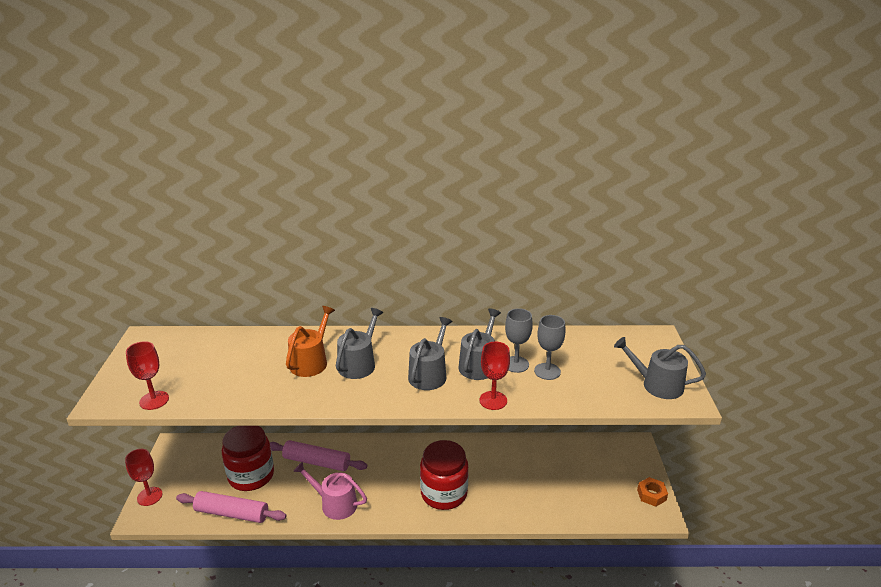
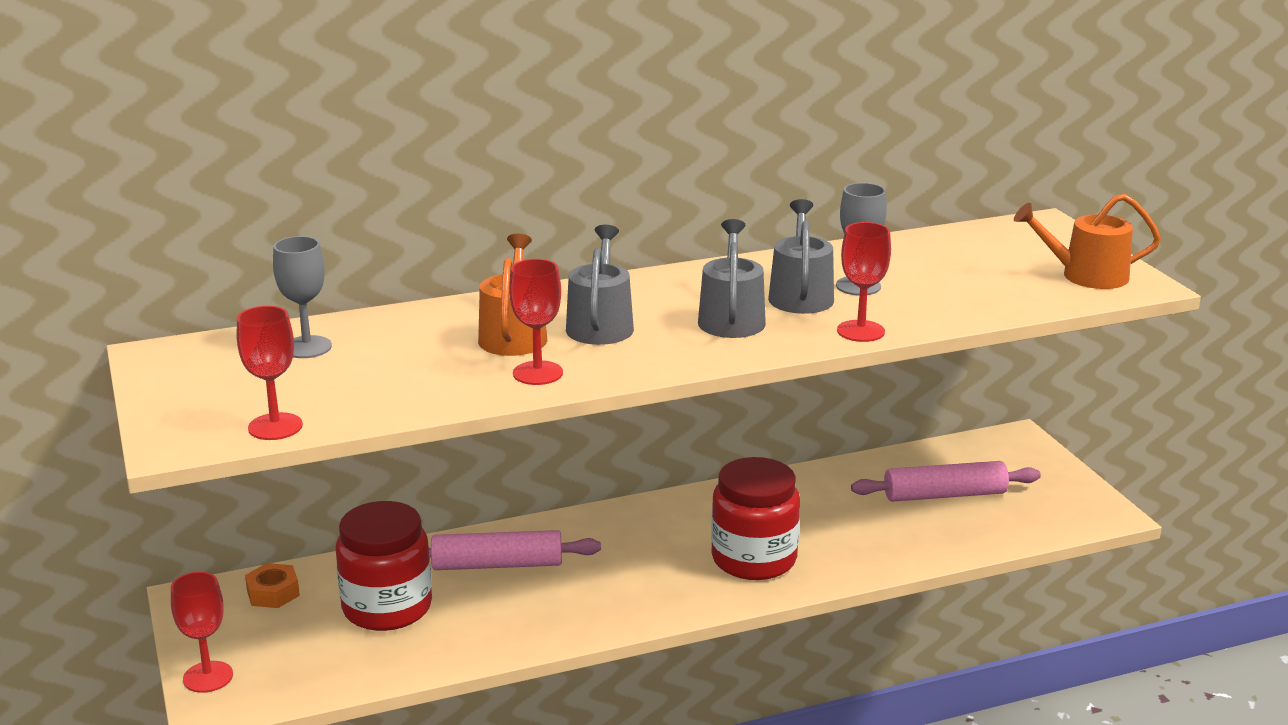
camera: 20 degrees left, 5 degrees down
(232, 513) = (393, 664): pink rolling pin -> pink rolling pin (944, 495)
(302, 392) = (538, 373): none -> red goblet
(335, 504) = (575, 612): pink watering can -> none
(547, 371) = (913, 286): grey goblet -> grey goblet (307, 347)
(651, 495) = (1080, 494): orange nut -> orange nut (273, 593)
(657, 385) = (1086, 276): grey watering can -> orange watering can

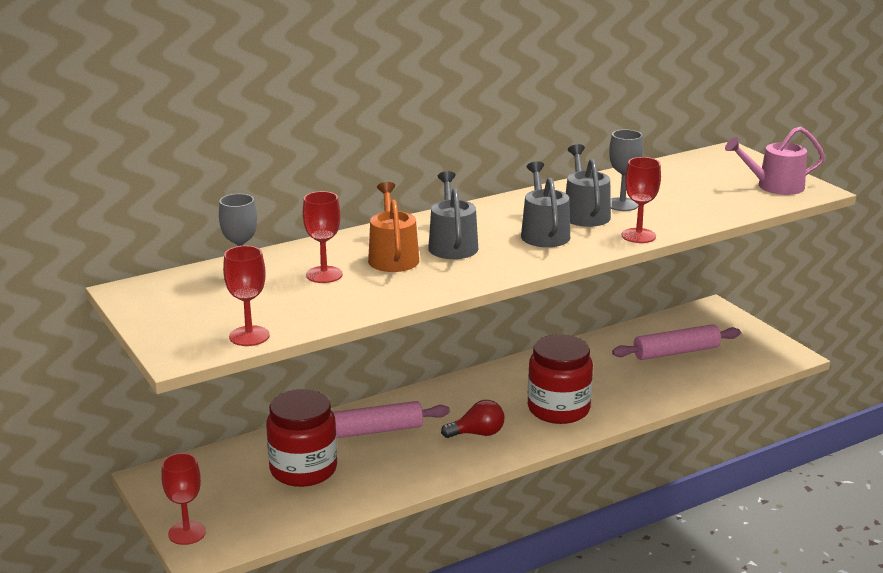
camera: 10 degrees left, 0 degrees up
(273, 593) = (212, 467): orange nut -> none
(538, 373) = (424, 282): red goblet -> red goblet (324, 275)
(632, 582) = (477, 433): none -> red light bulb
(1086, 276) = (774, 186): orange watering can -> pink watering can

